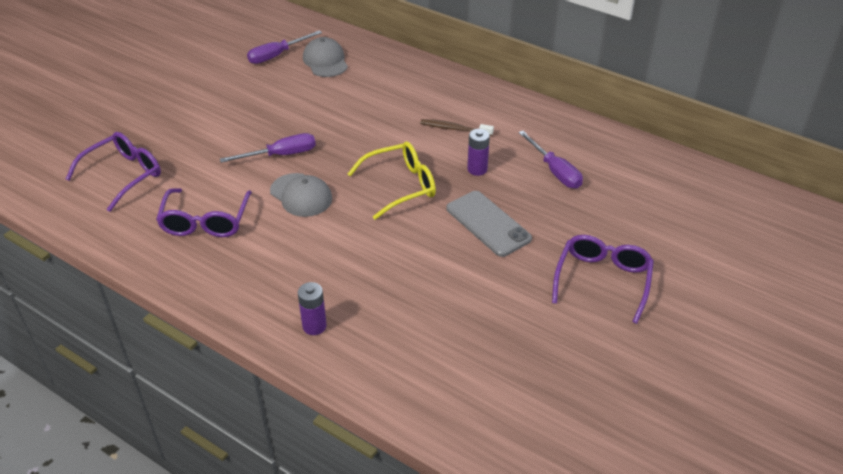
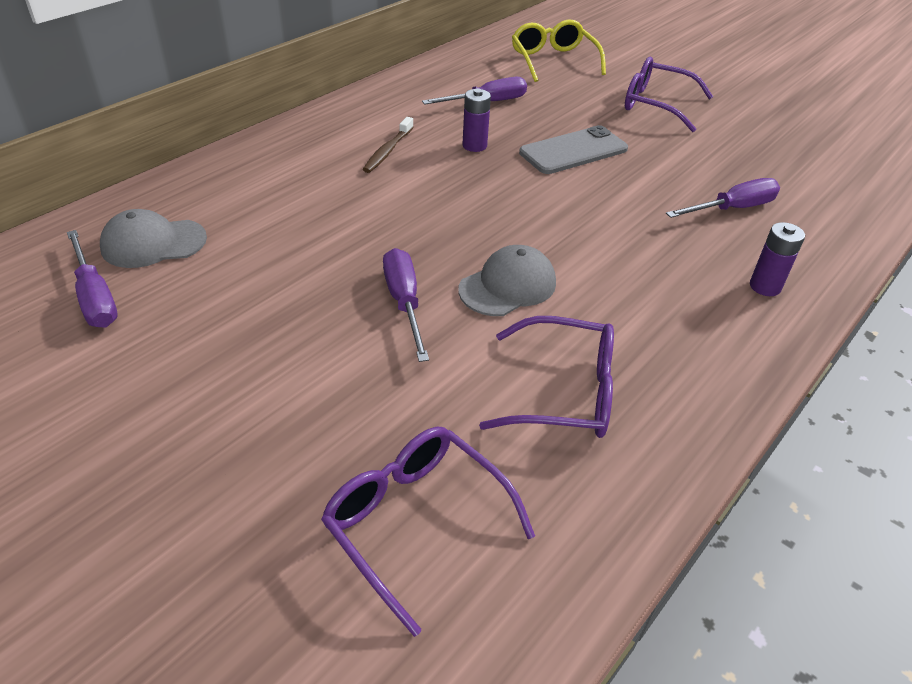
camera: 85 degrees left, 0 degrees up
(401, 186) = (498, 200): yellow glasses -> yellow glasses (553, 60)
(421, 319) = (732, 209): none -> purple screwdriver

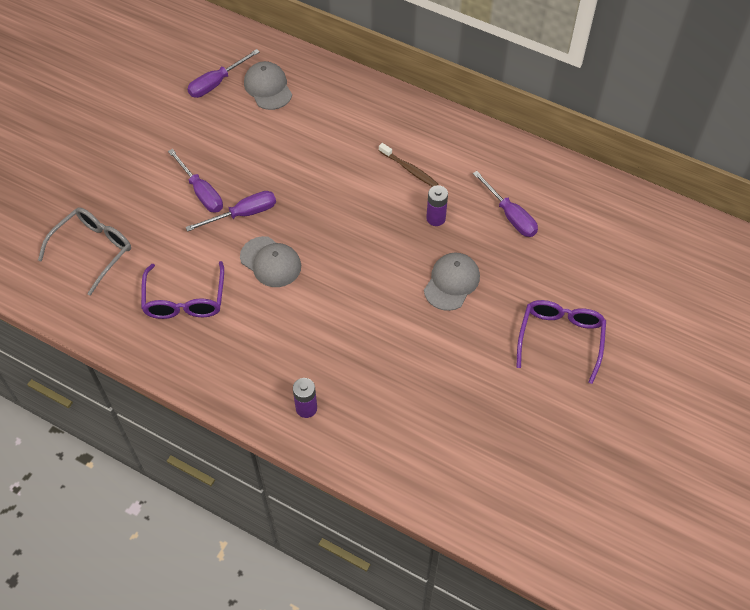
camera: 80 degrees right, 15 degrees up
(388, 151) = (409, 169): brown toothbrush -> brown toothbrush turned 150 degrees counterclockwise
(416, 522) = (93, 250): purple glasses -> grey glasses
(553, 60) = (616, 253): yellow glasses -> none
(573, 151) = (451, 282): grey phone -> grey cap
(732, 209) = (401, 393): purple screwdriver -> purple screwdriver (201, 192)

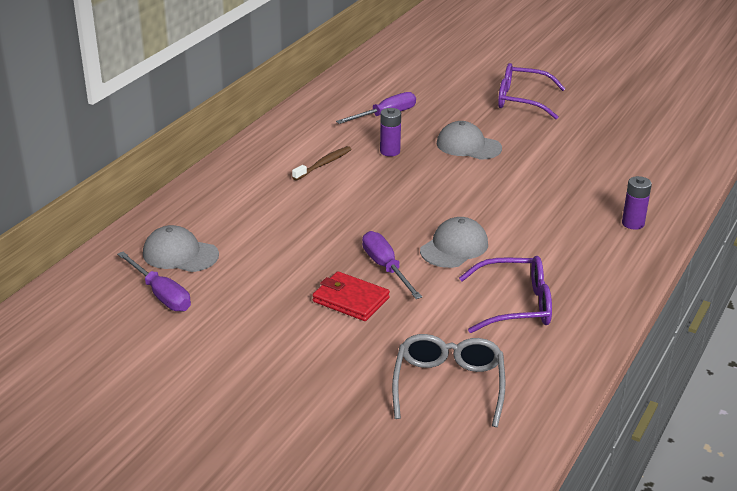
camera: 90 degrees left, 25 degrees down
(93, 250) = (448, 385): grey glasses -> grey glasses turned 60 degrees clockwise
(201, 192) = (351, 300): purple screwdriver -> red wallet
(268, 88) = (180, 254): grey cap -> grey cap turned 45 degrees clockwise

